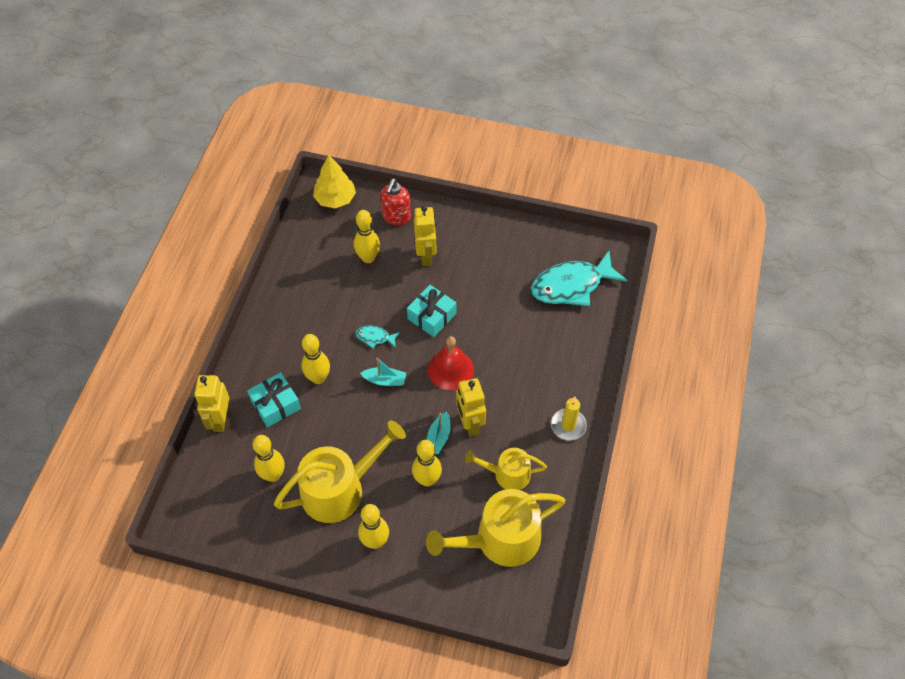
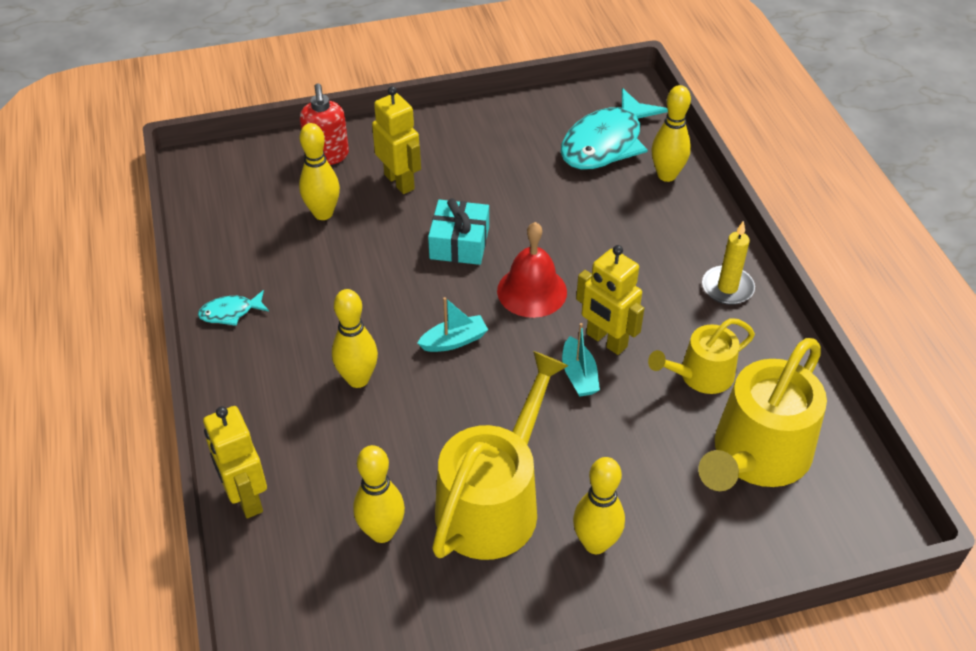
camera: 30 degrees left, 10 degrees down
(275, 405) = (319, 440): turquoise gift -> none
(335, 199) = (227, 167): yellow tree -> none
(375, 337) = (402, 298): turquoise fish -> turquoise fish (230, 312)
(427, 480) = (604, 431): yellow bowling pin -> yellow bowling pin (666, 175)

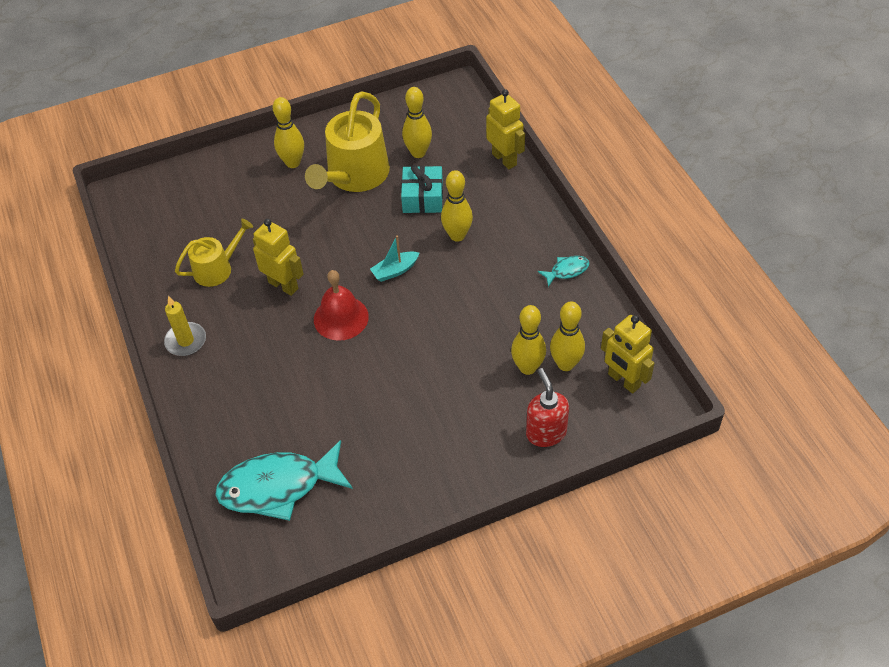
camera: 175 degrees right, 5 degrees up
(399, 182) = (469, 411): yellow robot -> yellow robot (623, 380)
(459, 243) = (404, 354): turquoise gift -> turquoise gift (422, 197)
(579, 375) = (303, 258): turquoise boat -> none
(606, 143) = (278, 487): turquoise fish -> turquoise fish turned 135 degrees counterclockwise
(666, 175) = (222, 452): yellow bowling pin -> yellow bowling pin (565, 364)
(756, 455) = (188, 221): yellow watering can -> none

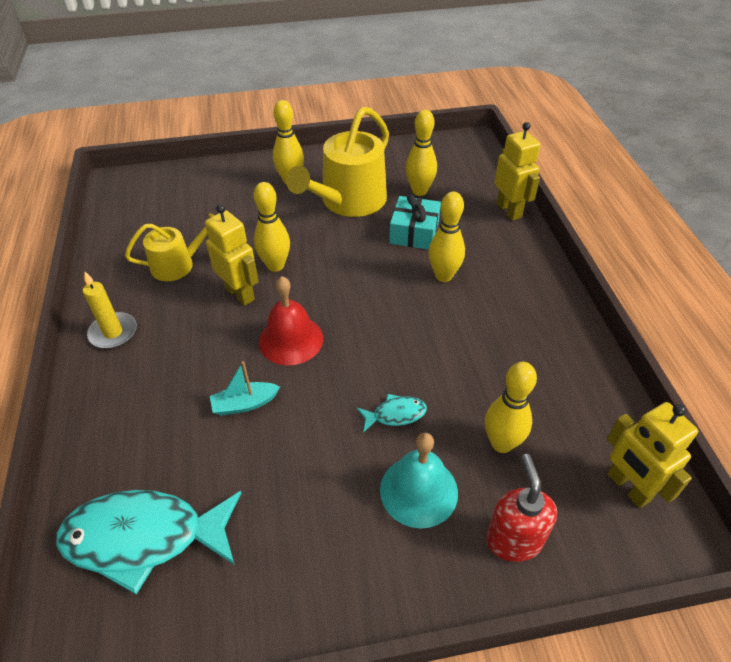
camera: 10 degrees right, 5 degrees down
(395, 271) = (366, 300): turquoise boat -> turquoise boat (244, 404)
(472, 414) = (418, 491): none -> turquoise bell
(565, 364) = (551, 449): yellow bowling pin -> yellow bowling pin (275, 265)
(567, 271) = (565, 335): turquoise fish -> turquoise fish (395, 414)

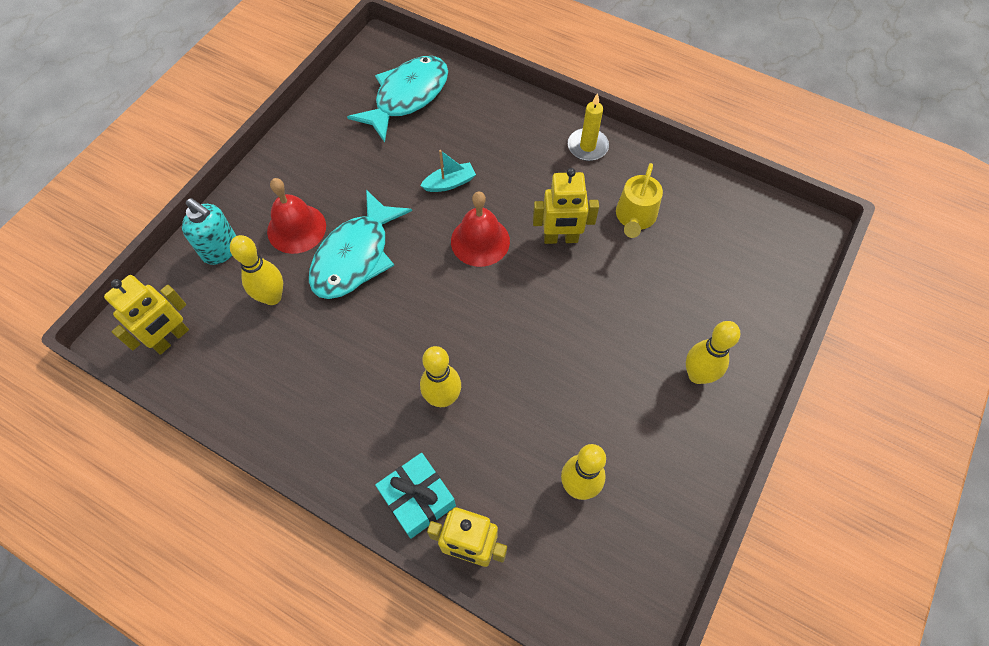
camera: 130 degrees right, 15 degrees up
(244, 404) = (449, 183): turquoise boat -> turquoise boat turned 45 degrees clockwise
(275, 265) = (573, 281): yellow bowling pin -> none
(348, 201) = (617, 403): yellow watering can -> none
(395, 414) = (355, 256): turquoise fish -> turquoise fish, size x2.25
(414, 232) = (519, 423): turquoise gift -> turquoise gift (418, 499)
(418, 491) = (296, 228): turquoise bell -> red bell
(513, 540) = (221, 249): red soap dispenser -> turquoise soap dispenser
(628, 487) = (171, 338): yellow robot -> yellow robot turned 120 degrees clockwise

